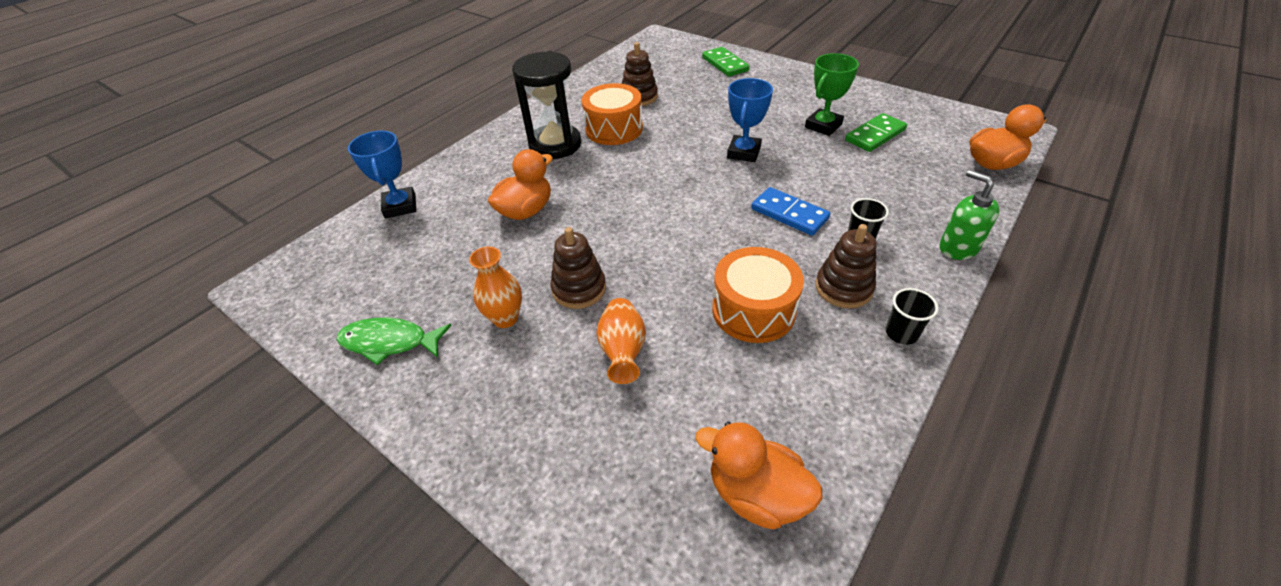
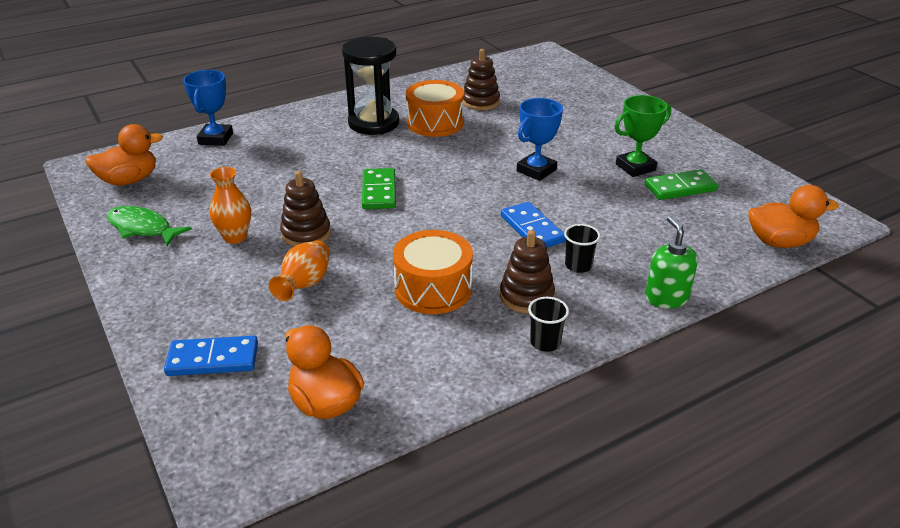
camera: 20 degrees right, 10 degrees down
(526, 211) = (309, 167): orange duck -> orange duck (129, 180)
(592, 487) = (213, 359): none -> blue domino
(725, 64) = (588, 92): green domino -> green domino (379, 191)

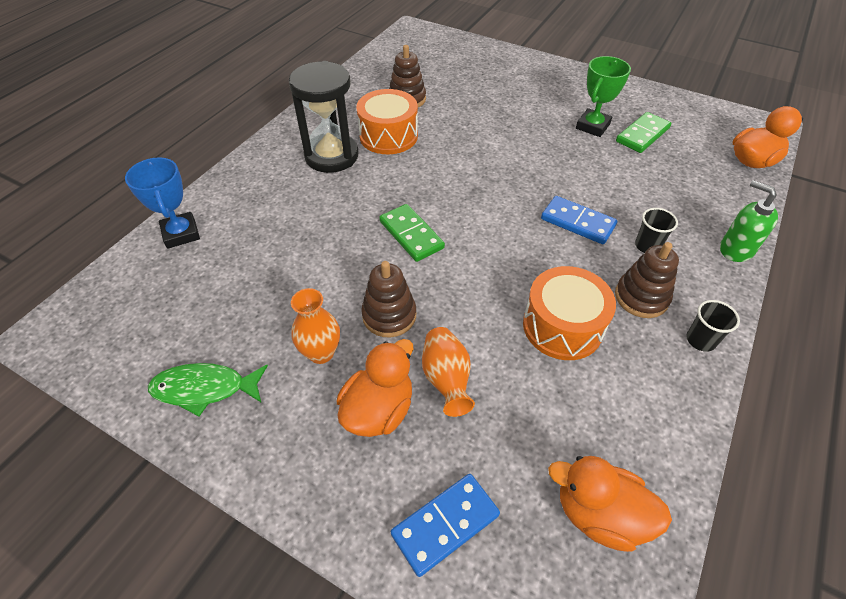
camera: 30 degrees left, 15 degrees up
(129, 180) = (127, 329): orange duck -> orange duck (378, 410)
(536, 170) = (522, 158): blue trophy -> none

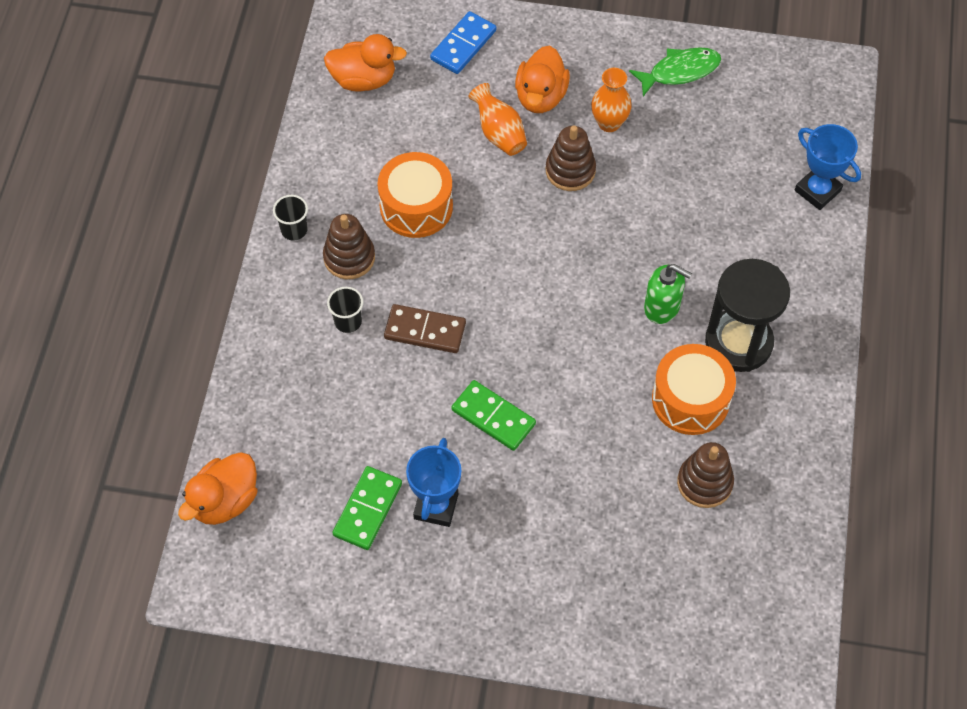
camera: 160 degrees right, 10 degrees up
(411, 235) = (591, 260): green domino -> green domino (493, 417)
(577, 222) = (425, 330): blue domino -> brown domino
(592, 126) = (436, 506): green trophy -> blue trophy
(736, 249) = (256, 345): green soap dispenser -> green soap dispenser (662, 307)

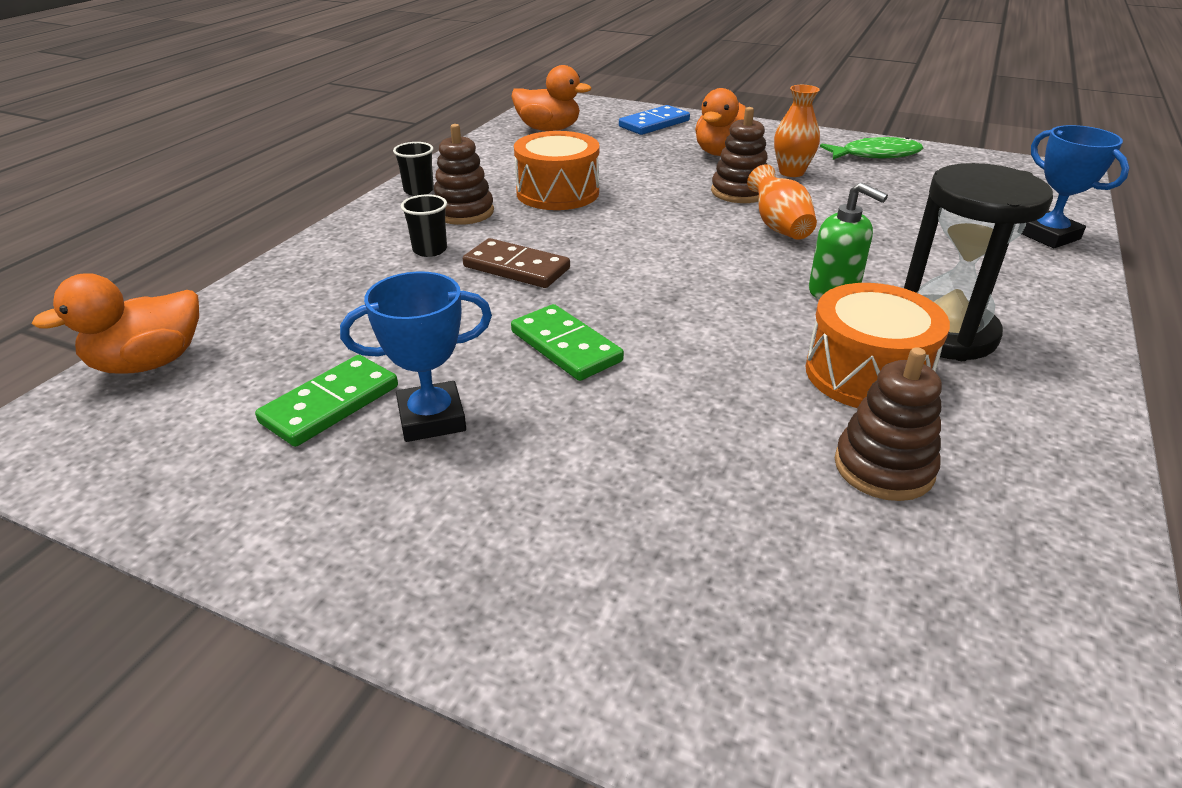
camera: 15 degrees right, 25 degrees down
(436, 506) = (431, 418): blue trophy -> blue trophy turned 45 degrees clockwise
(499, 133) = (669, 165): orange vase -> orange vase (779, 227)

